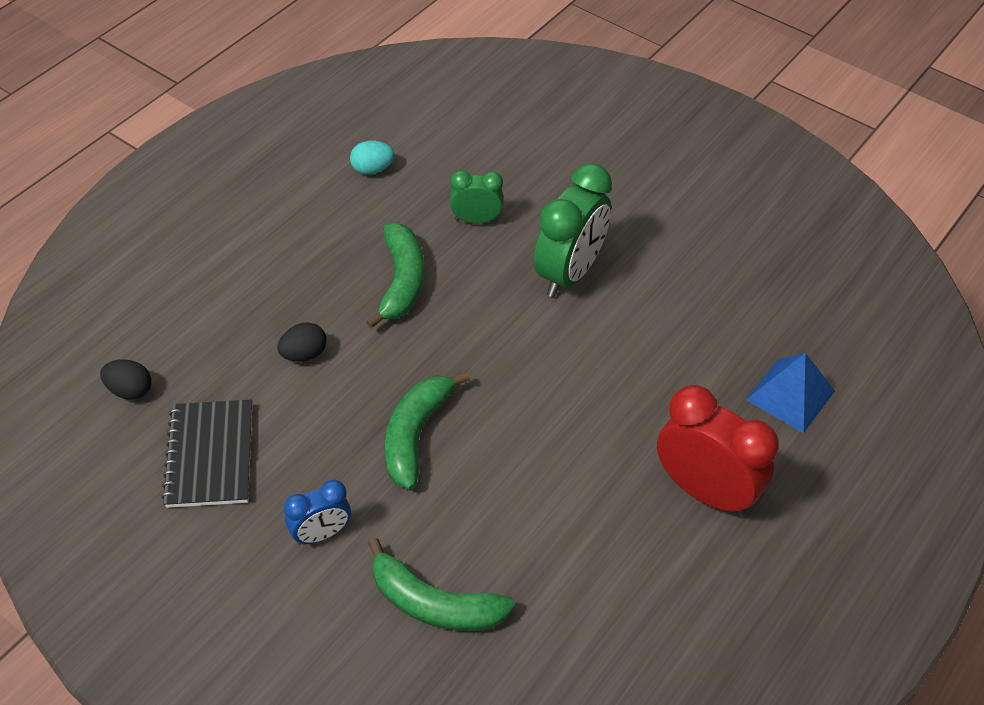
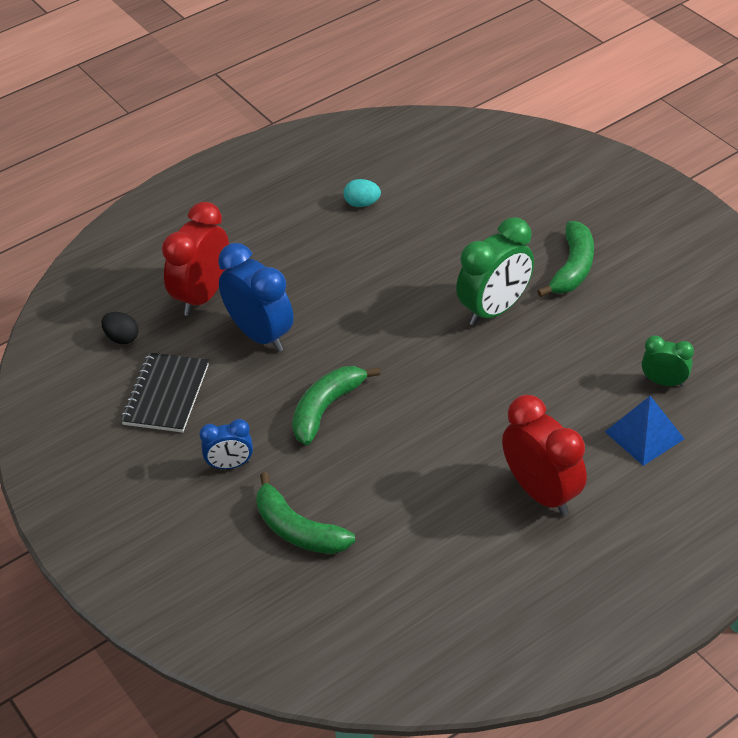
camera: 20 degrees right, 5 degrees down
(216, 316) = (202, 296): none -> red clock
(304, 354) = (260, 335): black egg -> blue clock
(401, 282) = (355, 294): green banana -> green banana (572, 268)
(476, 220) = (432, 256): green clock -> green clock (664, 382)

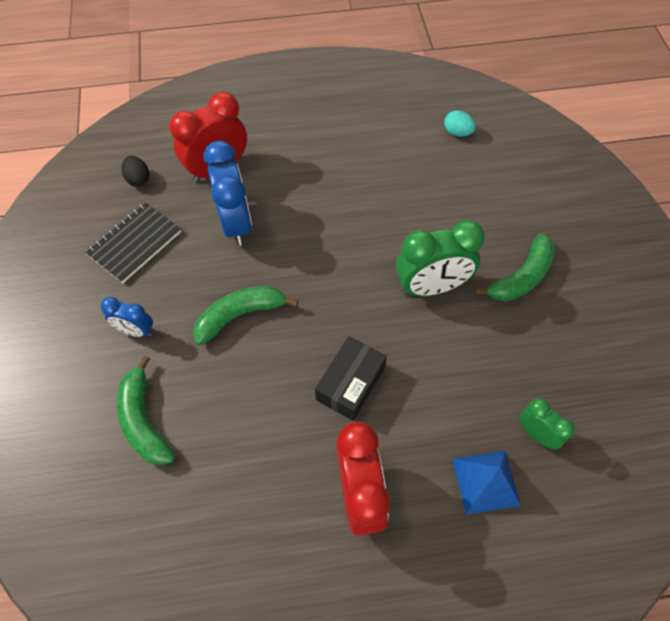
camera: 25 degrees right, 15 degrees up
(362, 203) = (386, 141): turquoise egg -> turquoise egg (457, 132)
(474, 416) = (350, 383): none -> black box

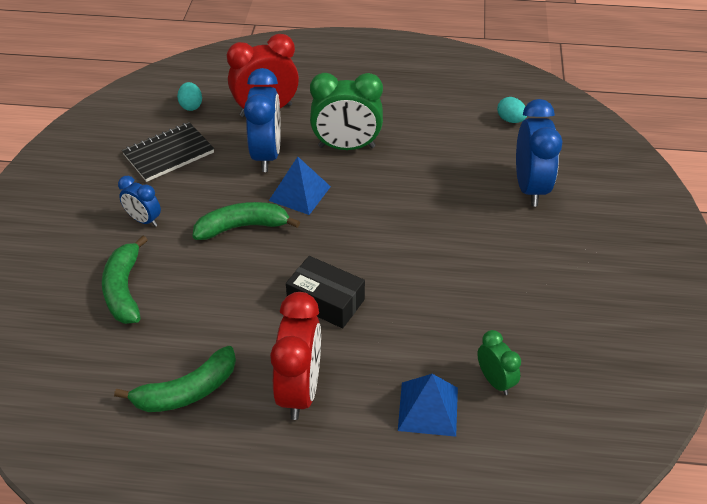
camera: 15 degrees right, 15 degrees down
(138, 179) = (191, 106): black egg -> turquoise egg
(284, 262) = (300, 193): none -> blue pyramid
(350, 383) = (326, 301): black box -> black box turned 75 degrees clockwise
(431, 287) = (435, 240): green clock -> green clock (346, 147)
(499, 207) = (530, 188): none -> blue clock
(521, 277) = (530, 249): green banana -> green banana (187, 391)

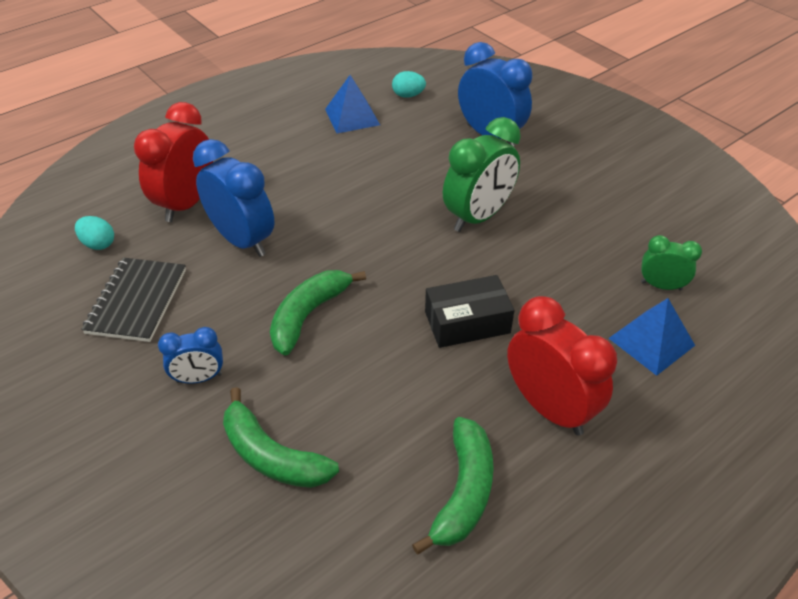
camera: 45 degrees left, 0 degrees up
(300, 193) = (320, 252): blue pyramid -> blue pyramid (352, 117)
(346, 147) = (307, 190): green clock -> green clock (478, 217)

